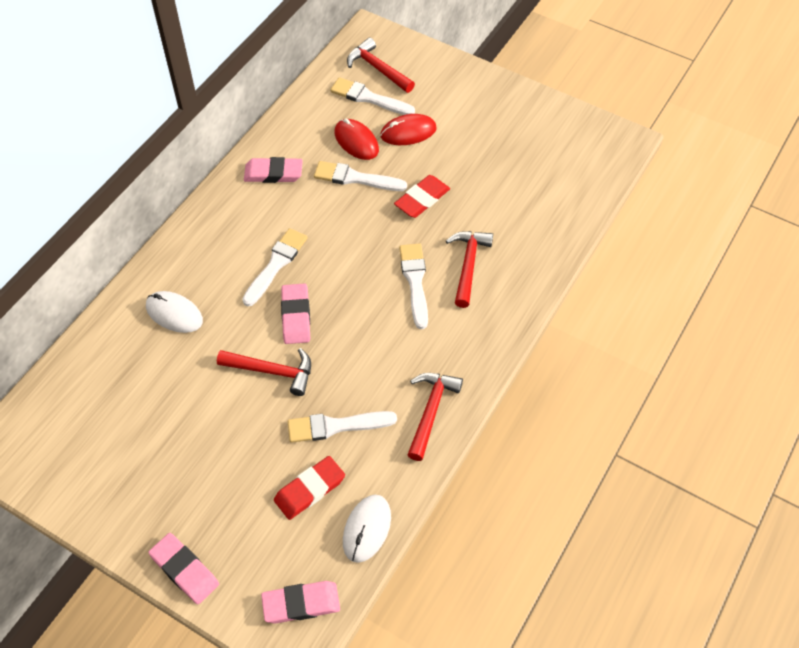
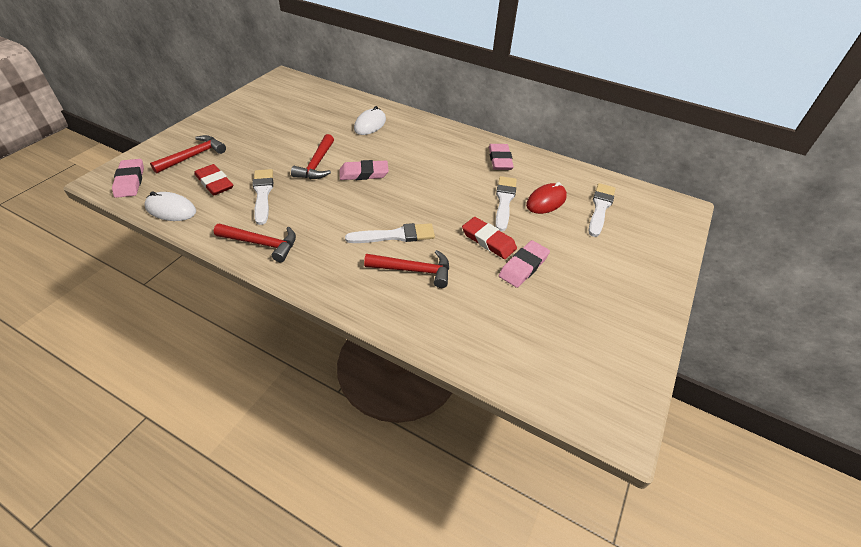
camera: 85 degrees right, 10 degrees down
(184, 570) = (179, 137): pink eraser -> pink eraser (523, 266)
(276, 264) = (411, 163): white brush -> none
(378, 69) = (639, 213): red hammer -> red hammer (193, 156)
(408, 132) = (567, 232): red mouse -> none

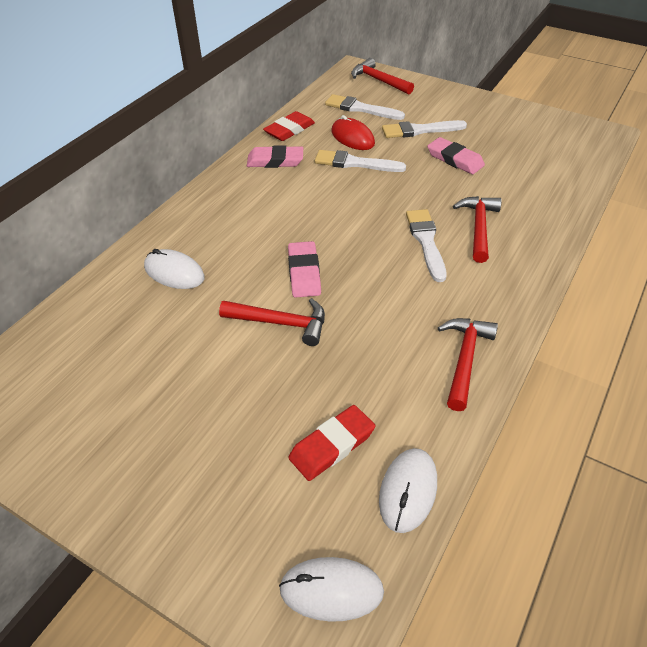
camera: 85 degrees left, 0 degrees up
(130, 181) = (331, 590): pink eraser -> white mouse
(193, 156) = (250, 500): red hammer -> red hammer (378, 81)
(263, 194) = (357, 376): white brush -> white brush (419, 130)
(488, 240) = (422, 177): red eraser -> red eraser (289, 130)

